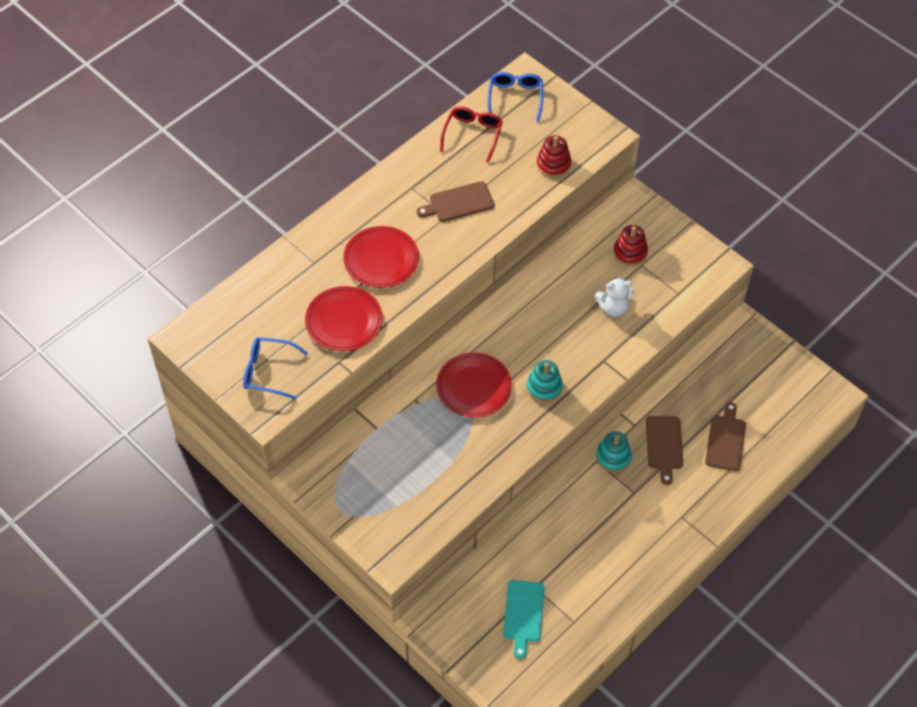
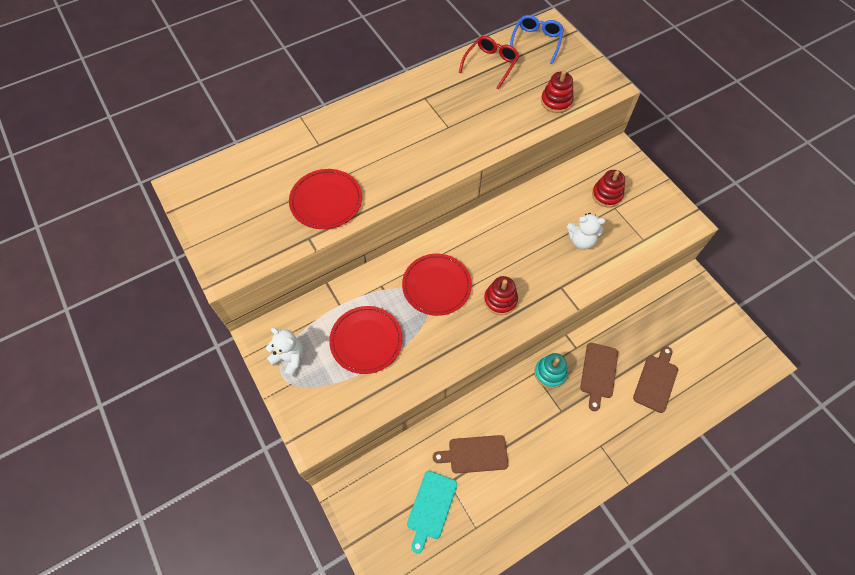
camera: 15 degrees right, 5 degrees up
(268, 371) = (241, 233): blue glasses -> none
(343, 492) = (289, 358): none -> white teddy bear
(381, 259) = (378, 153): red plate -> red plate (366, 341)
(458, 203) = (462, 118): brown cutting board -> brown cutting board (475, 454)
(544, 387) = (500, 300): turquoise stacking toy -> red stacking toy

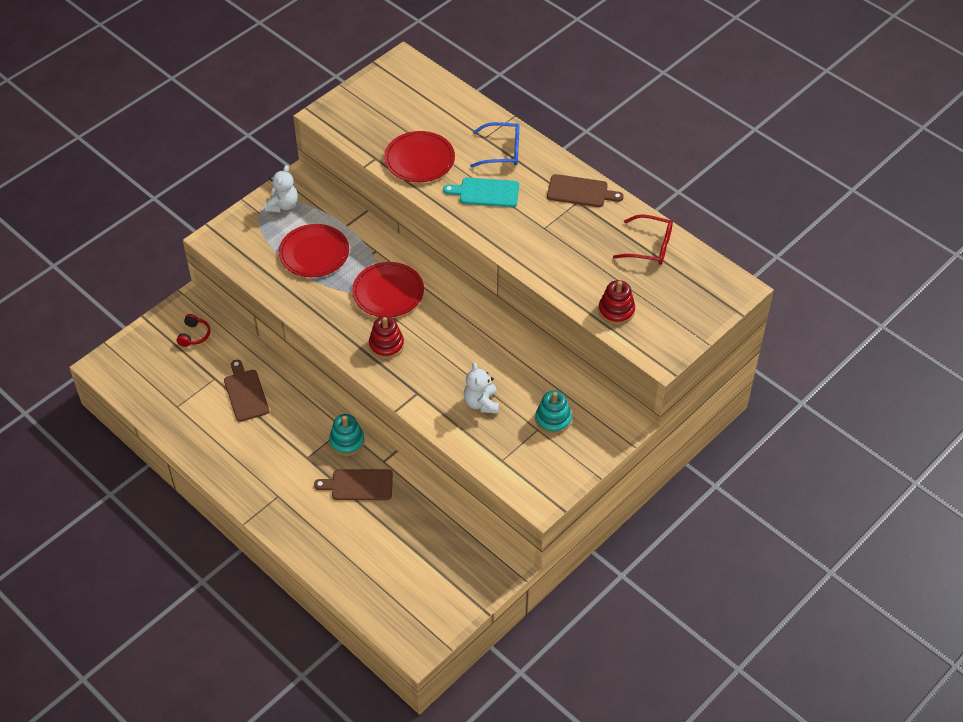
camera: 75 degrees right, 10 degrees down
(387, 494) = (194, 335): none -> red headphones
(431, 507) = (188, 369): turquoise cutting board -> turquoise cutting board (486, 192)
(536, 42) = (705, 280): blue glasses -> blue glasses (502, 151)
(606, 195) = (553, 419): red stacking toy -> turquoise stacking toy
(656, 381) = (363, 539): brown cutting board -> brown cutting board (580, 191)

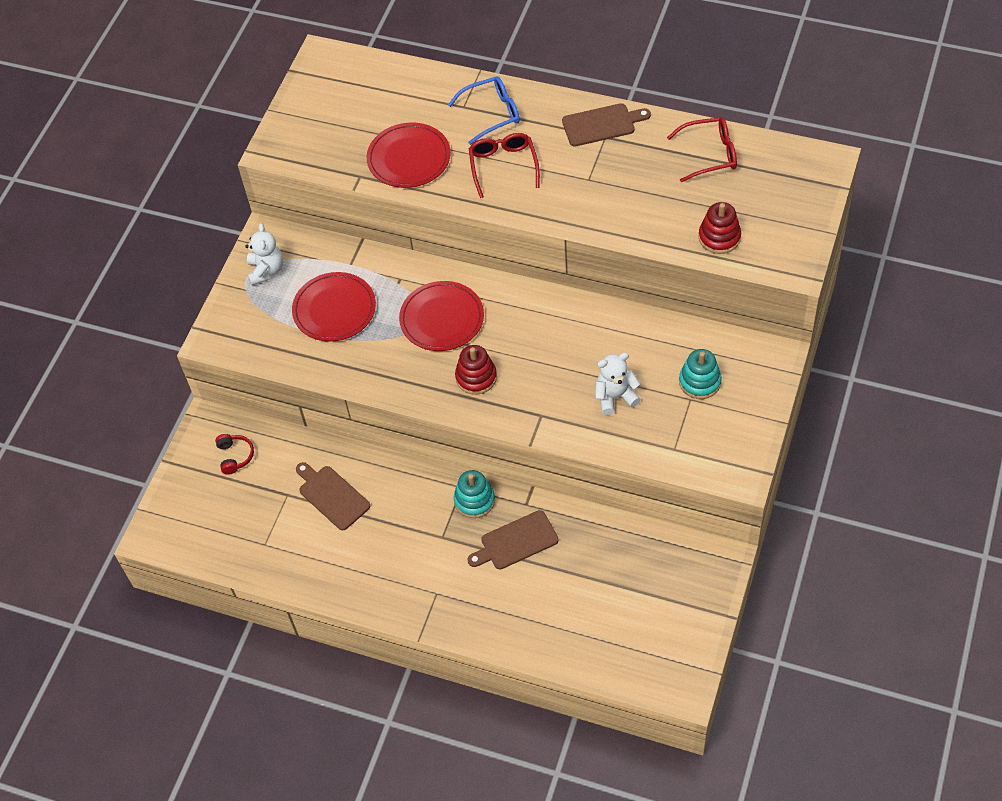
camera: 20 degrees left, 5 degrees up
(481, 403) = (615, 397): white teddy bear -> white teddy bear turned 105 degrees clockwise
(486, 192) = (503, 166): turquoise cutting board -> red glasses

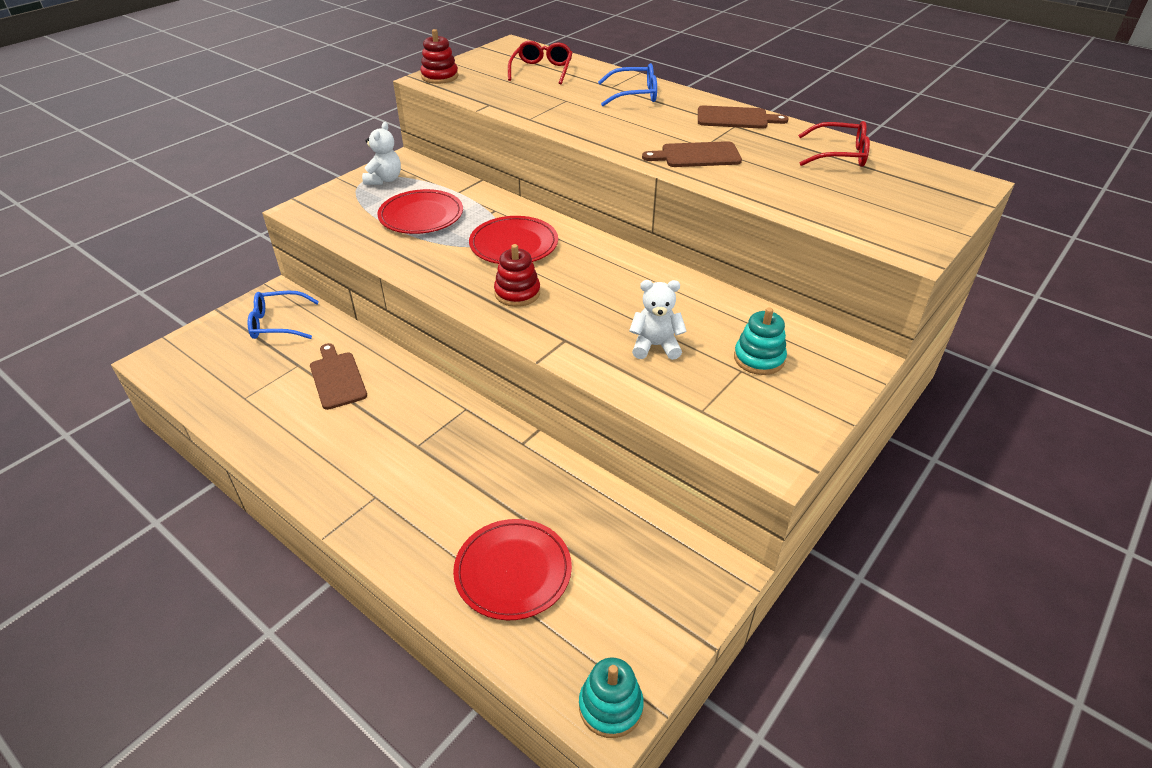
camera: 15 degrees right, 15 degrees down
(235, 456) = (277, 323): red headphones -> blue glasses
(409, 158) = (541, 103): red plate -> red plate (513, 571)
(474, 500) = (471, 423): turquoise stacking toy -> turquoise stacking toy (610, 706)
(503, 166) = (624, 123): red glasses -> red glasses (542, 70)
(516, 542) = (490, 475): brown cutting board -> brown cutting board (696, 155)
(719, 237) = (827, 210): red stacking toy -> red stacking toy (440, 76)

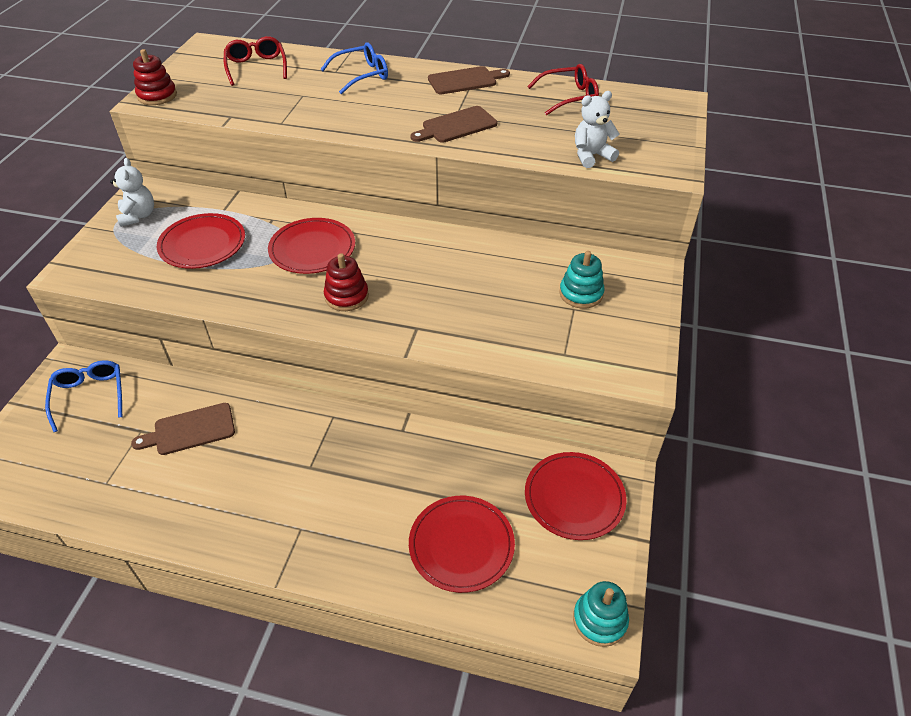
camera: 25 degrees left, 5 degrees up
(277, 323) = (90, 395): blue glasses -> blue glasses turned 105 degrees clockwise
(337, 378) = (190, 430): brown cutting board -> brown cutting board turned 60 degrees counterclockwise
(655, 346) = (495, 309): white teddy bear -> white teddy bear (591, 156)
(658, 572) = (574, 497): none -> red plate

